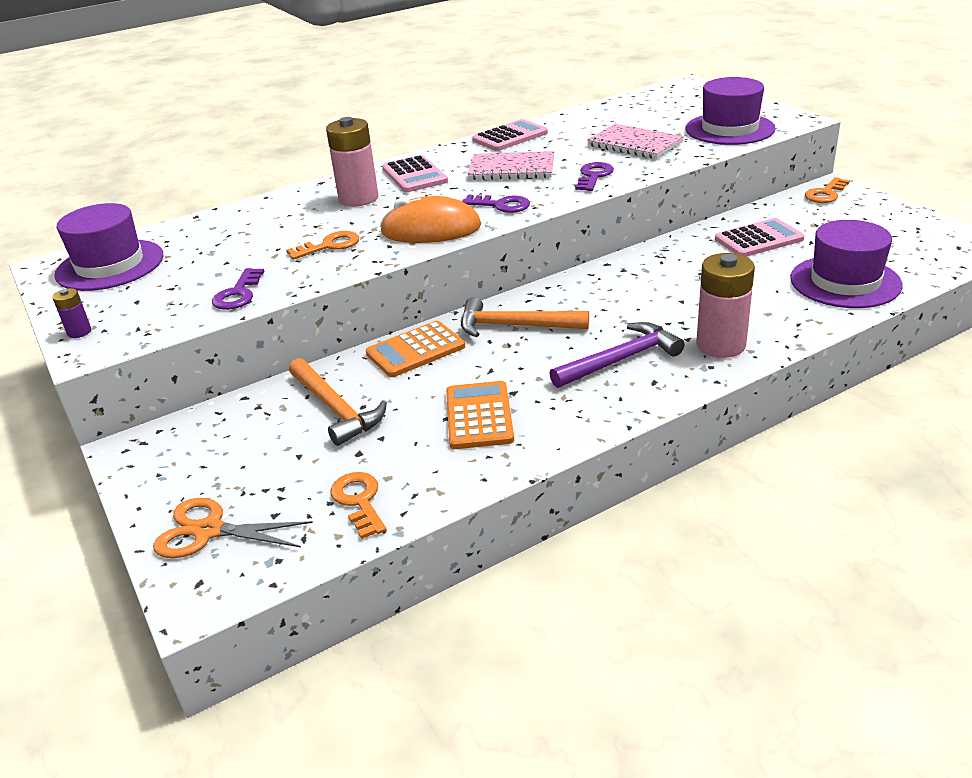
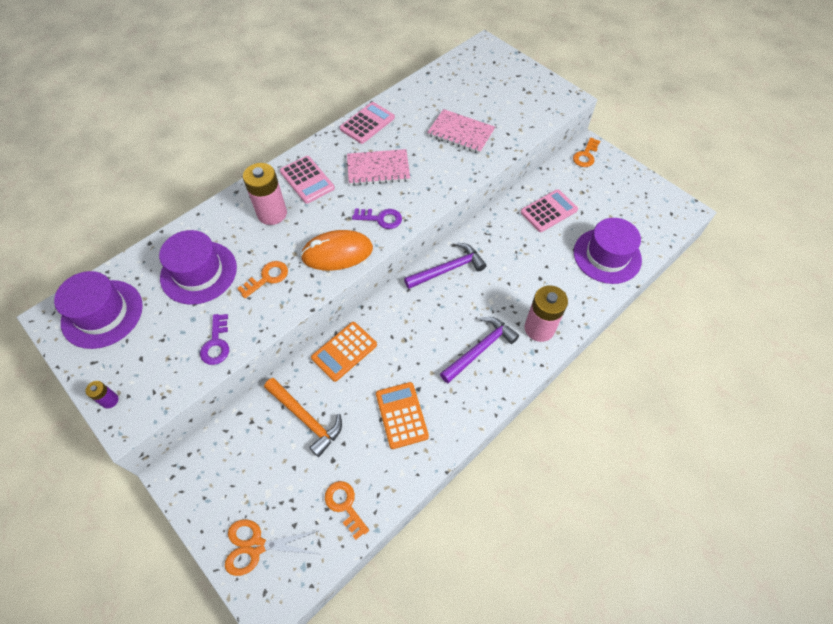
camera: 15 degrees left, 25 degrees up
(515, 326) = (405, 319): orange hammer -> none
(592, 284) = (448, 269): none -> purple hammer
(594, 176) = (439, 177): purple key -> none
(729, 129) = (524, 111): purple hat -> purple hat (199, 272)

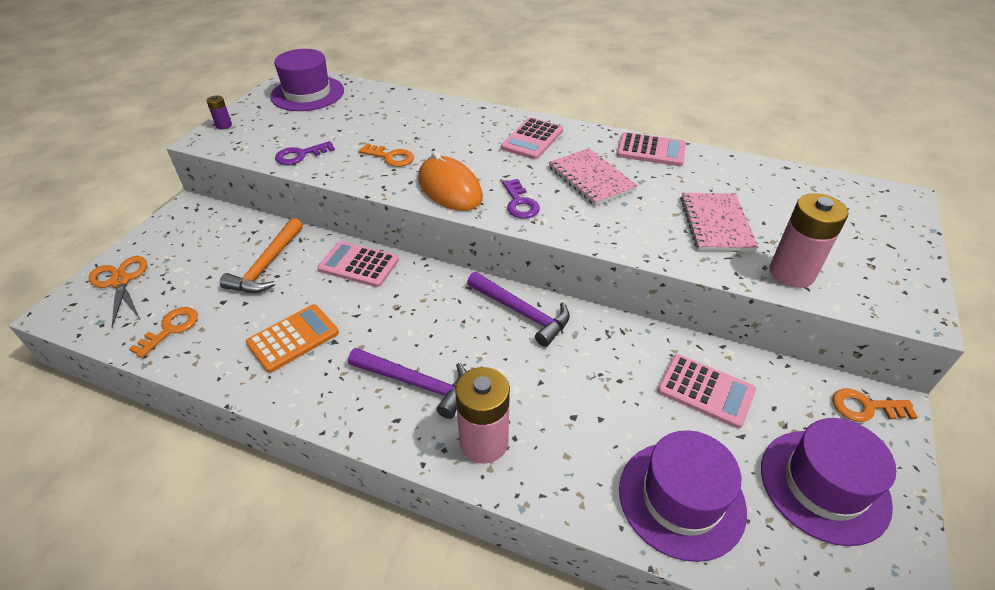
camera: 65 degrees right, 15 degrees down
(199, 272) = (375, 120): purple hat -> purple hat (824, 485)
(272, 213) = (471, 134): pink battery -> pink battery (791, 273)
(344, 351) = (358, 265): orange calculator -> pink calculator

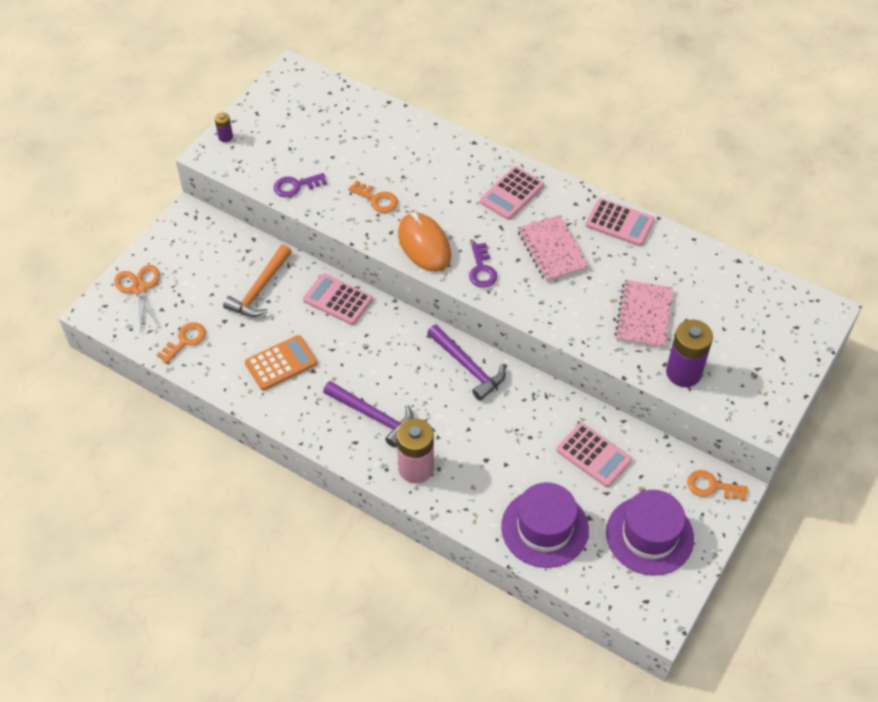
camera: 10 degrees right, 10 degrees up
(307, 93) = (304, 100): purple hat -> none
(791, 273) = (683, 372): pink battery -> purple battery

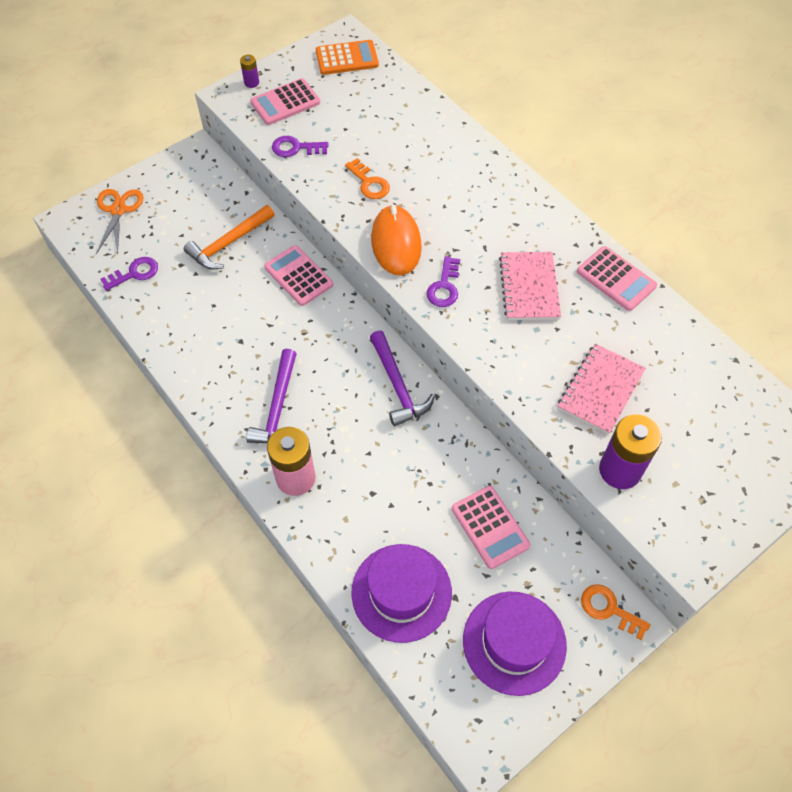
camera: 20 degrees right, 5 degrees up
(185, 341) = (134, 273): orange key -> purple key
(281, 363) = (213, 324): orange calculator -> orange calculator (347, 58)
(373, 416) = (278, 407): purple hammer -> purple hammer turned 45 degrees clockwise
(512, 193) = (511, 215): pink calculator -> pink calculator (285, 102)

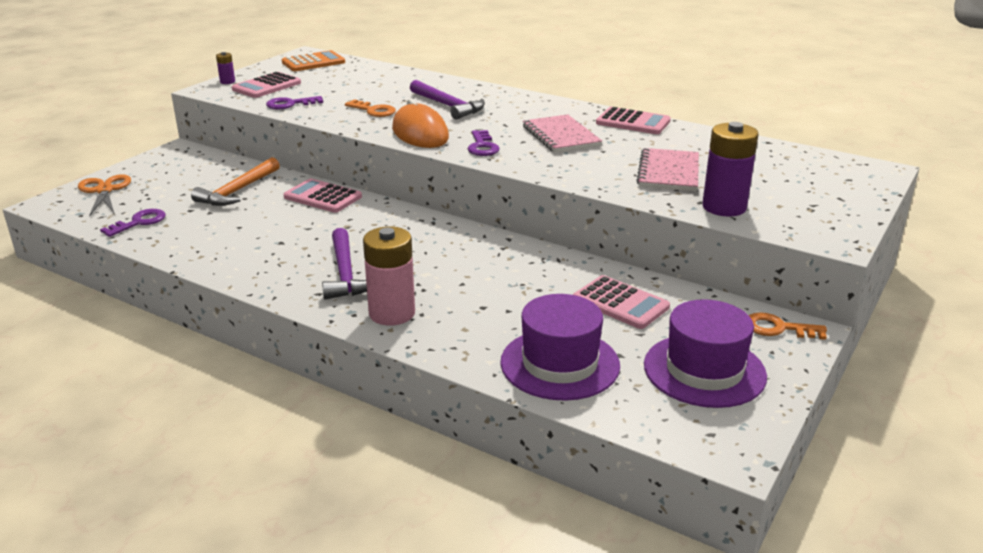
camera: 20 degrees left, 30 degrees down
(397, 386) = (465, 239): purple hammer -> purple hammer (448, 106)

